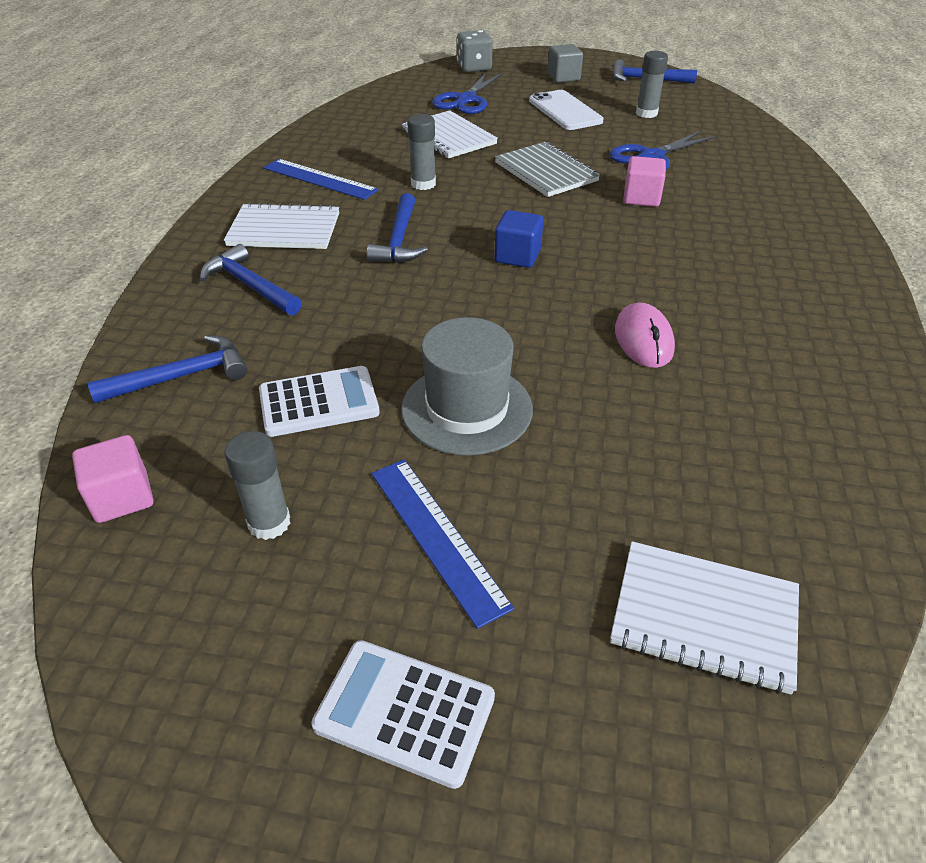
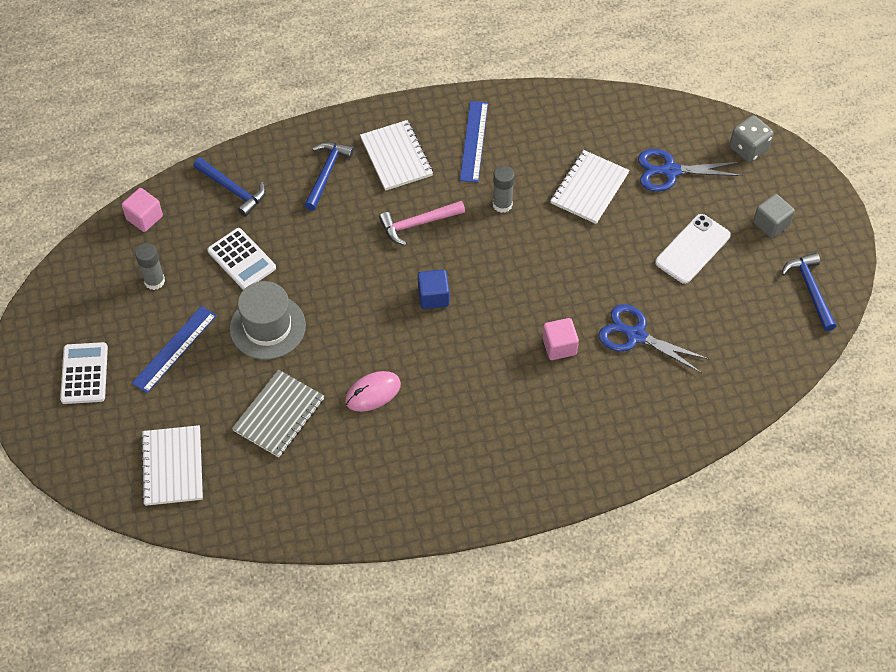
camera: 65 degrees right, 15 degrees up
(399, 240) = (418, 224): blue hammer -> pink hammer
(546, 172) = (566, 273): grey notebook -> grey notebook (279, 415)
(646, 113) = (726, 310): grey glue stick -> none

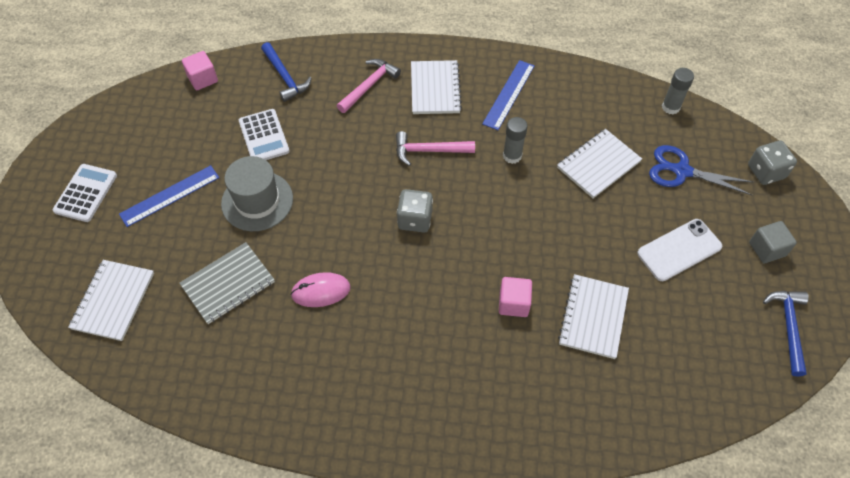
camera: 20 degrees right, 0 degrees up
(154, 281) = (183, 133): grey glue stick -> grey glue stick (670, 107)
(326, 173) = (369, 86): blue hammer -> pink hammer
(433, 297) = (415, 219): blue cube -> grey dice
(636, 335) = (593, 317): blue scissors -> white notebook

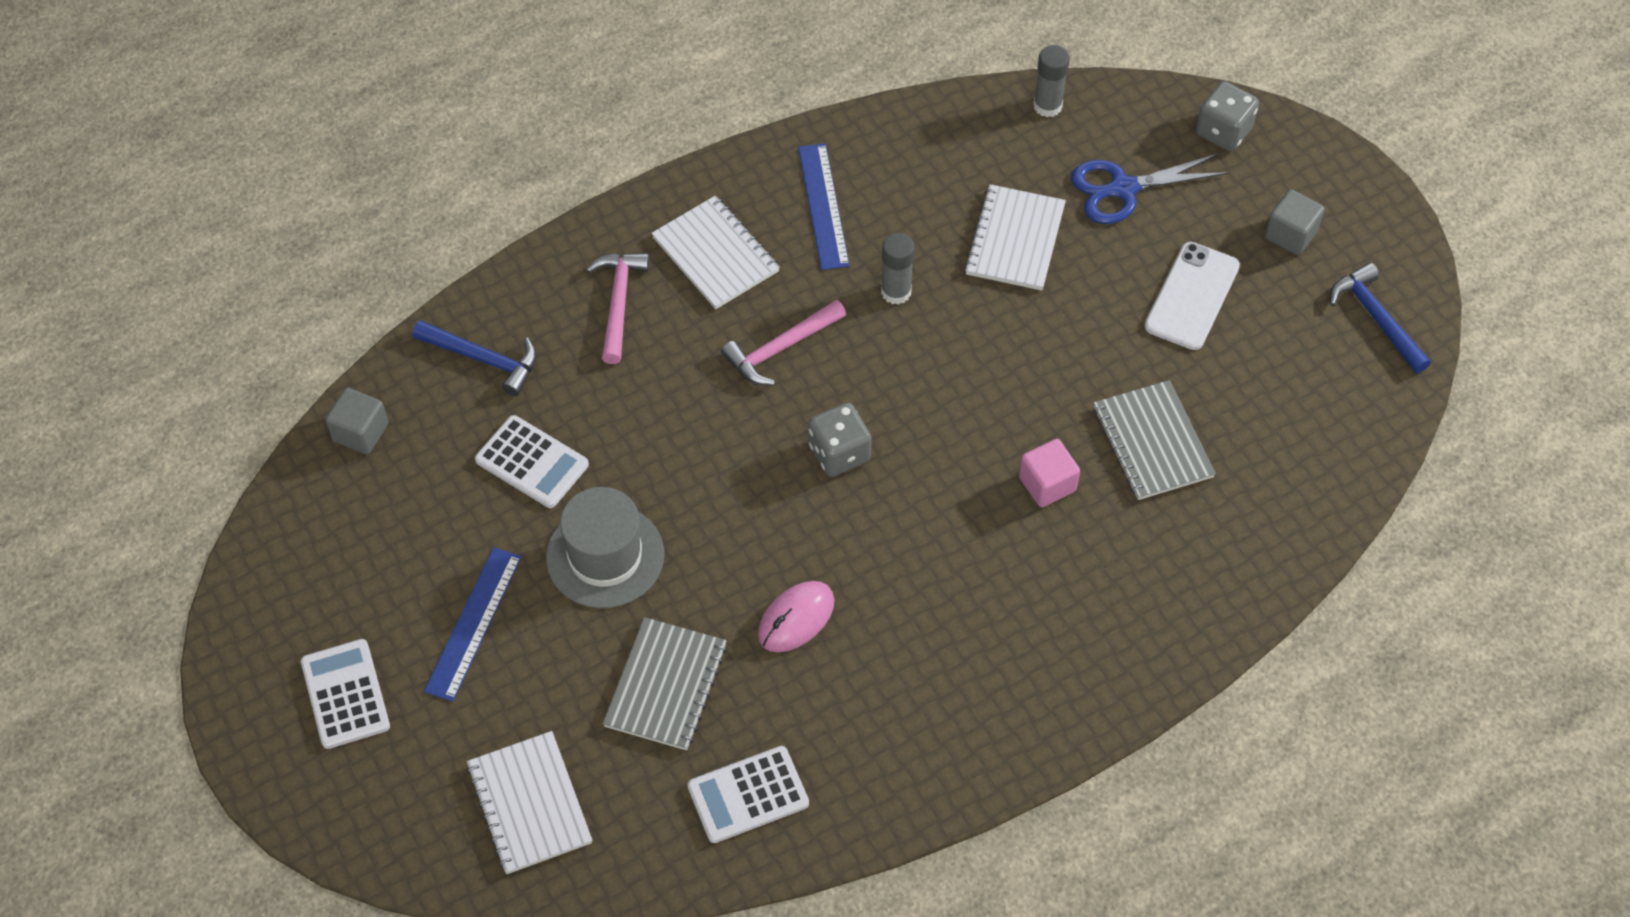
camera: 35 degrees left, 0 degrees up
(202, 79) = (360, 432): pink cube -> grey cube
(217, 369) = (748, 795): none -> white calculator
(593, 317) = (1152, 442): white notebook -> grey notebook

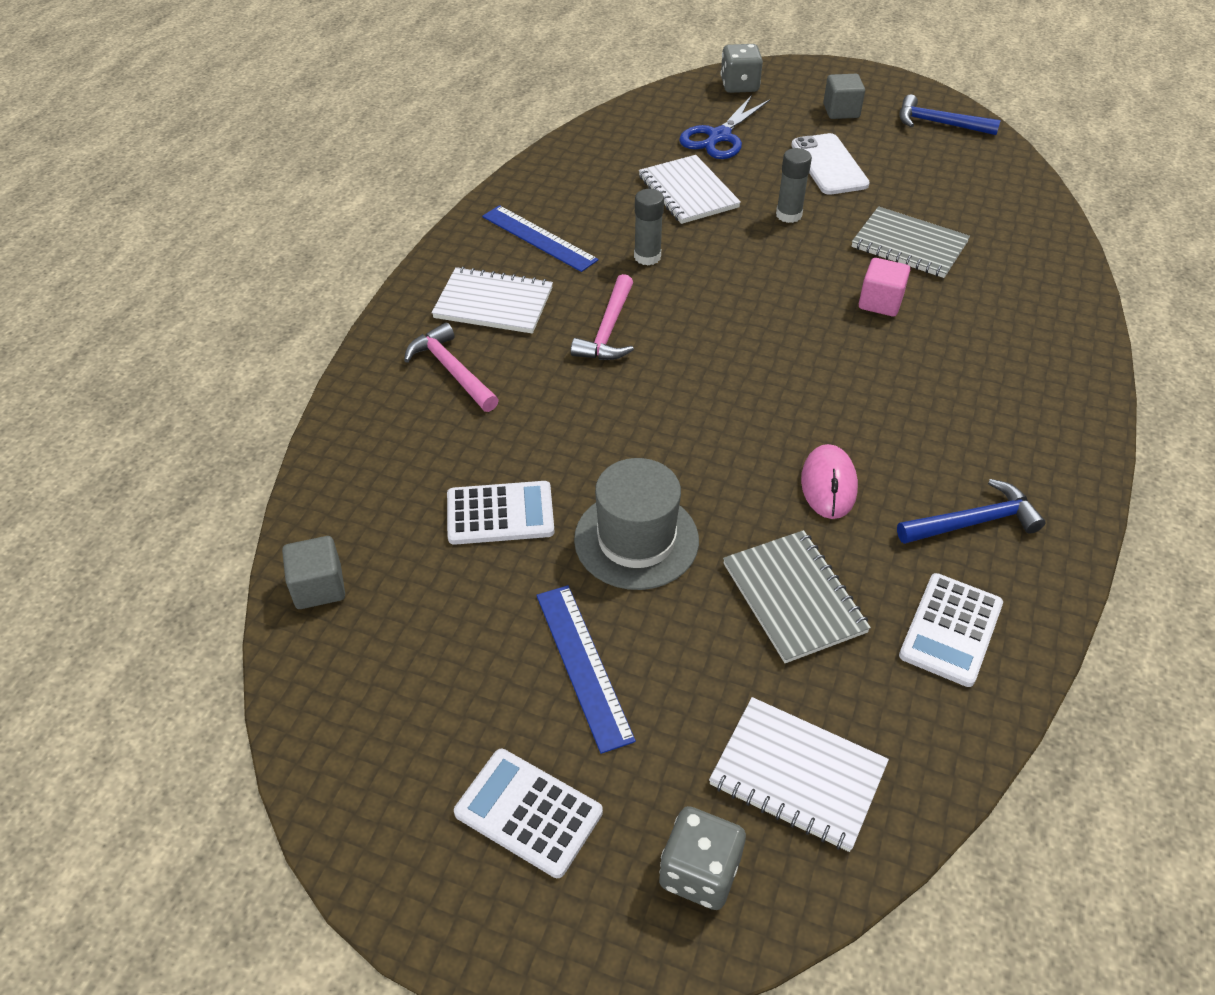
camera: 40 degrees left, 10 degrees down
(483, 359) = (377, 468): blue hammer -> blue hammer (973, 522)
(839, 453) = (726, 365): grey dice -> grey dice (699, 872)
(1047, 106) = (621, 121): grey glue stick -> grey glue stick (788, 215)

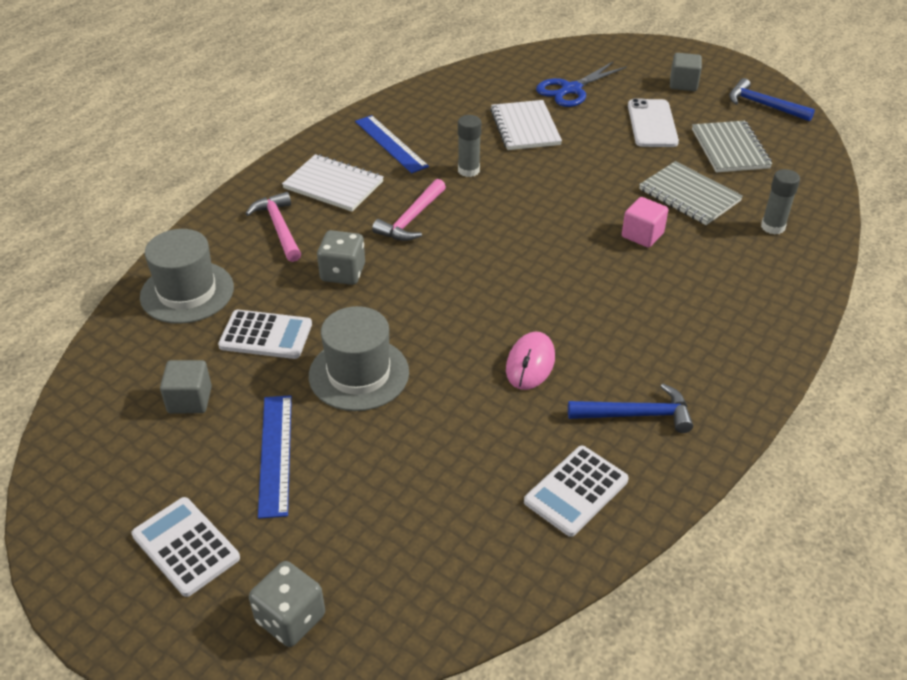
camera: 15 degrees right, 5 degrees down
(319, 587) = (112, 360): grey cube -> grey cube (190, 400)
(374, 477) = (187, 292): none -> grey hat
(739, 85) = (607, 53): grey dice -> grey dice (343, 273)
(788, 215) = (599, 157): grey glue stick -> grey glue stick (773, 227)
(794, 597) = (461, 440): grey notebook -> grey notebook (730, 149)
(797, 775) = (399, 568): white notebook -> none

